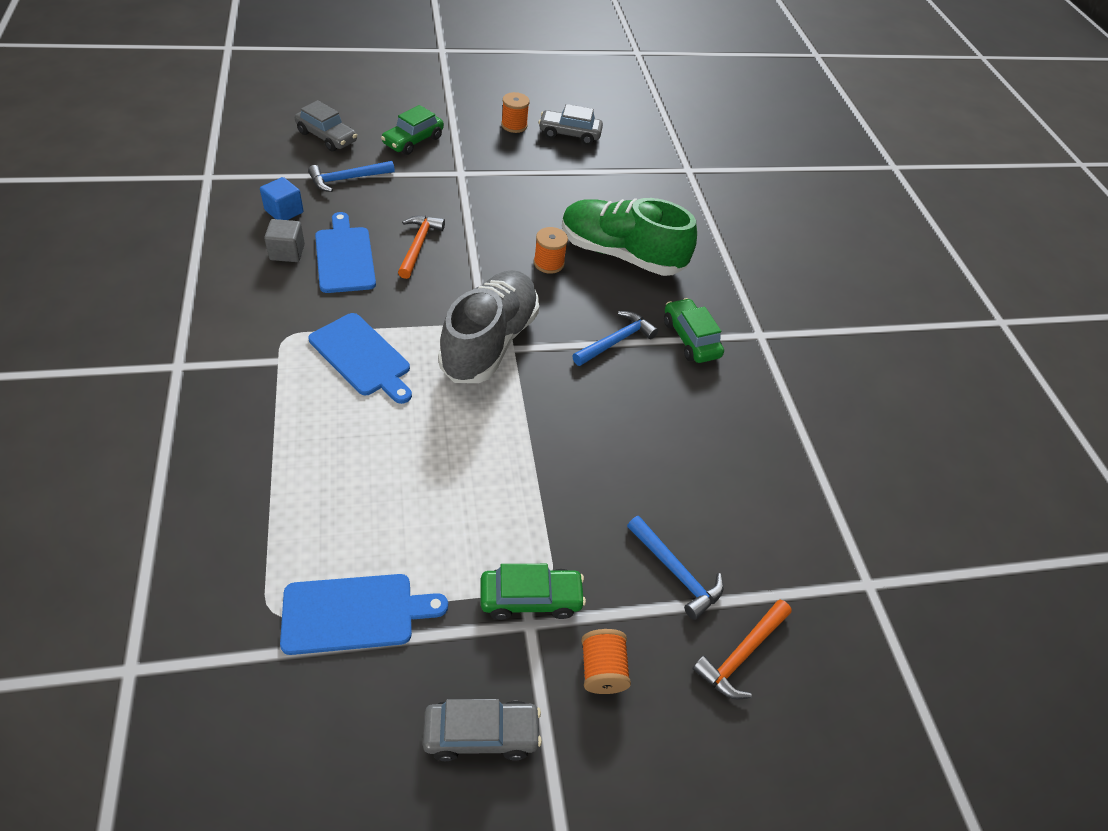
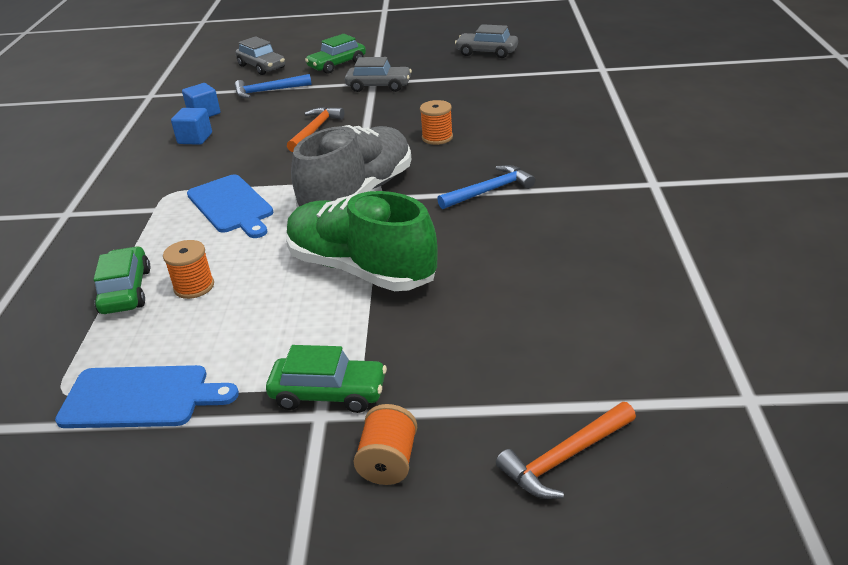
camera: 20 degrees right, 15 degrees down
(287, 252) = (195, 138): grey cube -> blue cube
(345, 257) = (244, 140): blue cutting board -> none
(481, 734) = (230, 511): grey car -> grey car (379, 86)
(514, 125) = (434, 50): orange spool -> orange spool (194, 287)
(621, 254) = (514, 129): green shoe -> green shoe (361, 269)
(675, 572) = (502, 378): blue hammer -> none
(690, 338) = (572, 188): green car -> green car (126, 291)

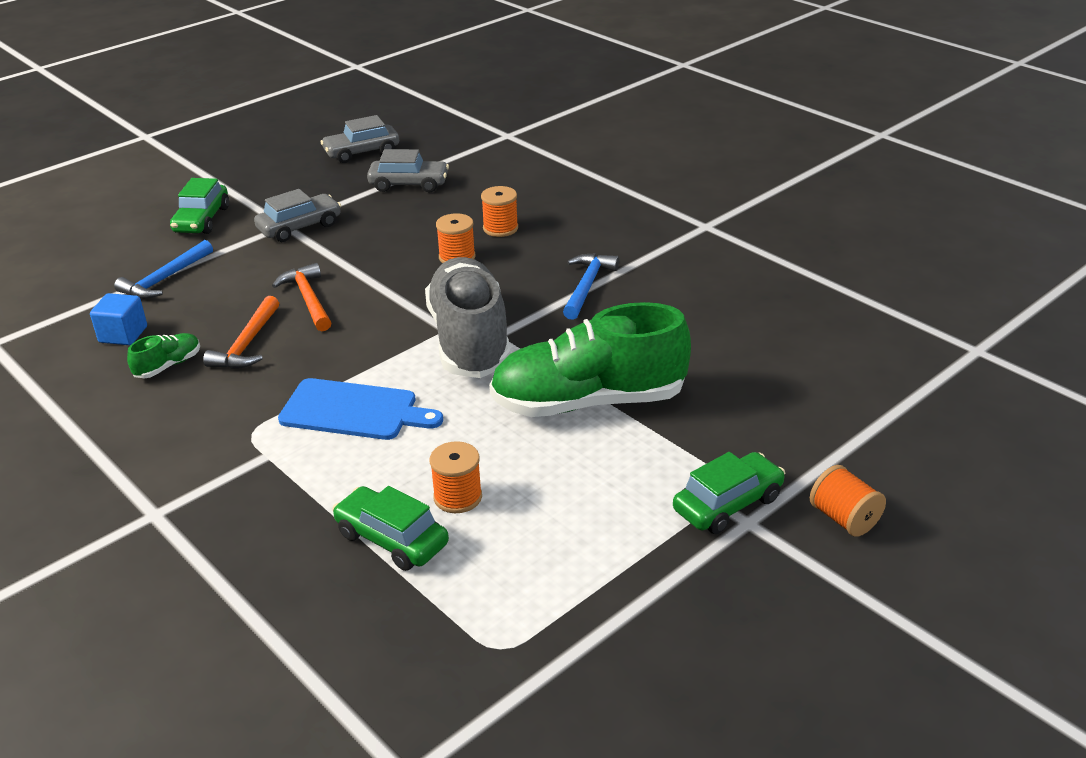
camera: 45 degrees left, 0 degrees up
(141, 397) = (582, 603): blue cutting board -> none
(195, 138) = (168, 366): blue cube -> green shoe
(262, 67) = (98, 254): grey car -> grey car (409, 184)
(495, 129) = (500, 228): none -> orange spool
(564, 458) = (937, 446): orange hammer -> orange hammer (247, 344)

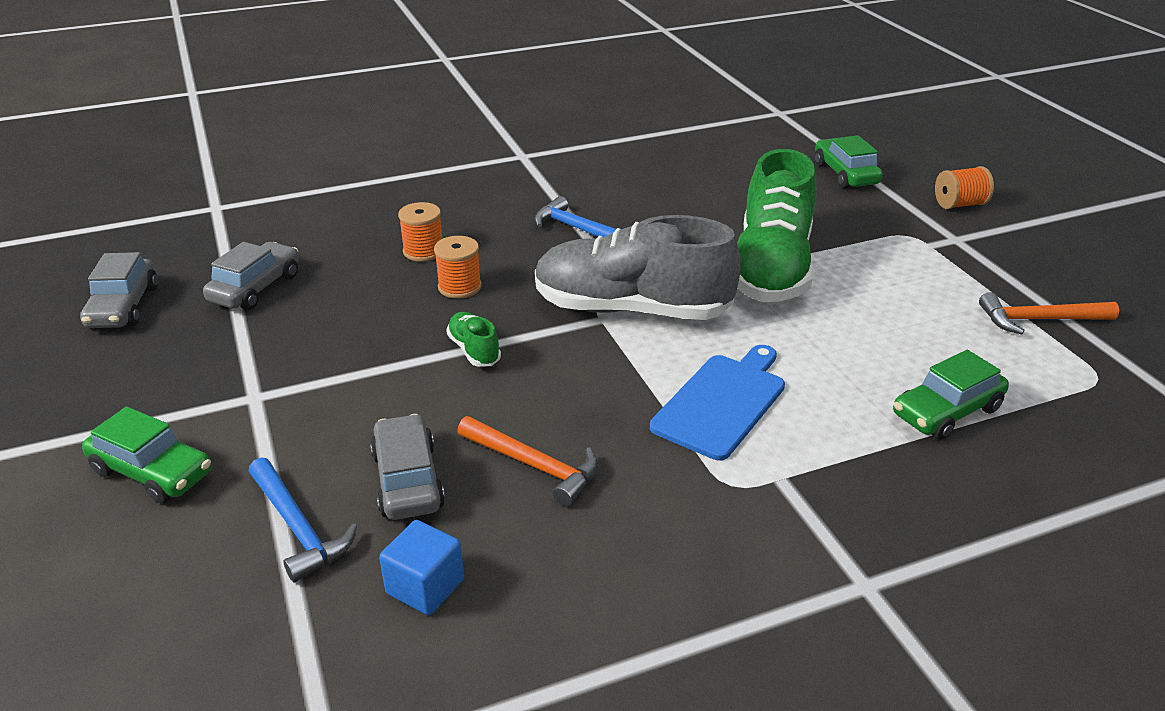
camera: 70 degrees left, 0 degrees up
(168, 366) = (540, 544): green shoe -> green shoe (474, 350)
(300, 227) = (274, 385): grey car -> grey car (407, 480)
(308, 299) = (465, 402): orange hammer -> orange hammer (1039, 320)
(458, 497) = (891, 363): orange spool -> none
(727, 504) = (932, 241): green car -> green car (845, 174)

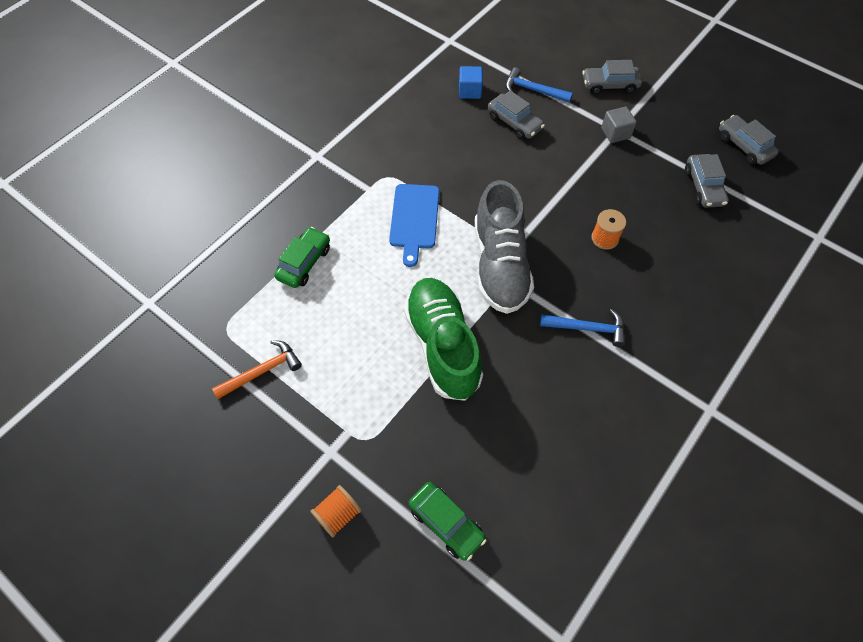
camera: 150 degrees right, 25 degrees up
(152, 472) = (610, 85): green car -> grey car
(265, 393) = (615, 133): none -> grey cube
(423, 251) = (655, 258): orange spool -> none
(474, 350) = (553, 198): green shoe -> none
(534, 466) = (472, 150): orange hammer -> none
(631, 309) = (500, 265): grey shoe -> grey shoe turned 105 degrees clockwise

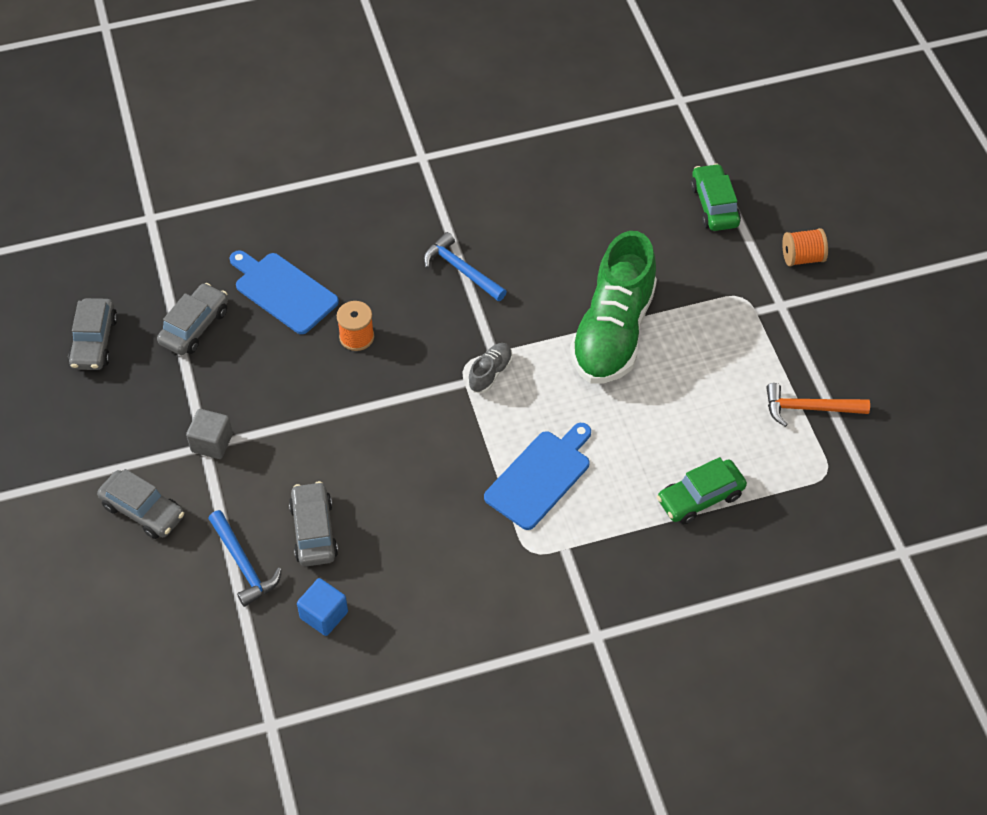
camera: 145 degrees left, 5 degrees down
(500, 265) = (490, 373): grey shoe -> grey shoe, size x0.41
(681, 240) = (283, 291): none -> blue cutting board

